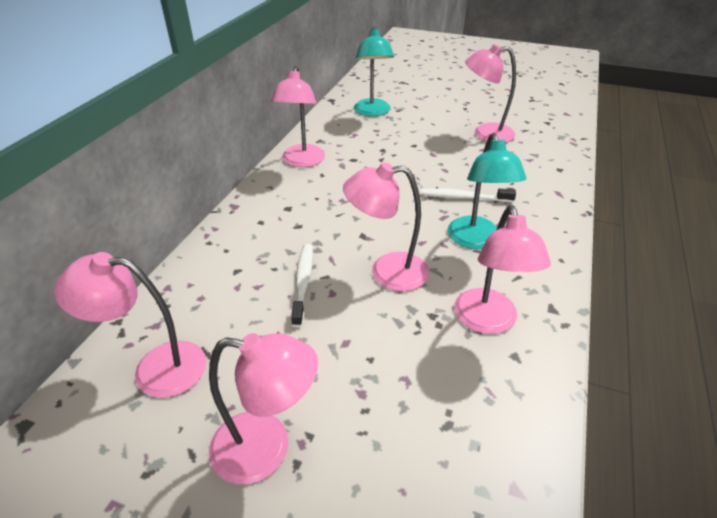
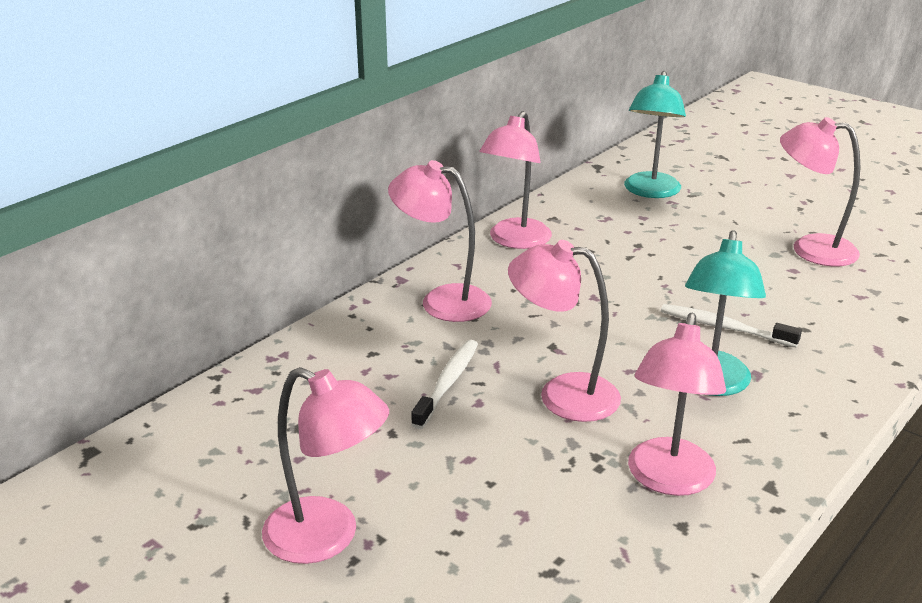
camera: 20 degrees right, 10 degrees down
(155, 368) = (239, 432): pink lamp -> pink lamp (442, 301)

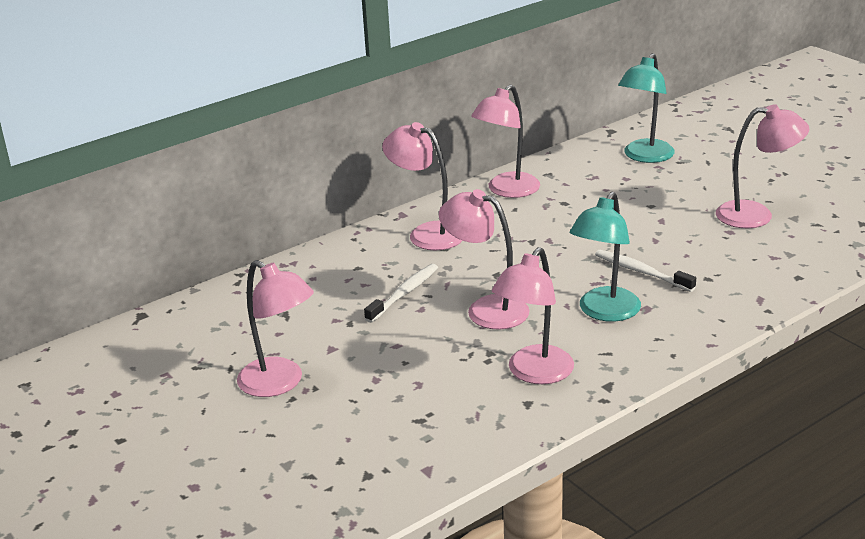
camera: 15 degrees right, 0 degrees up
(810, 249) = (756, 215): pink lamp -> pink lamp turned 150 degrees clockwise

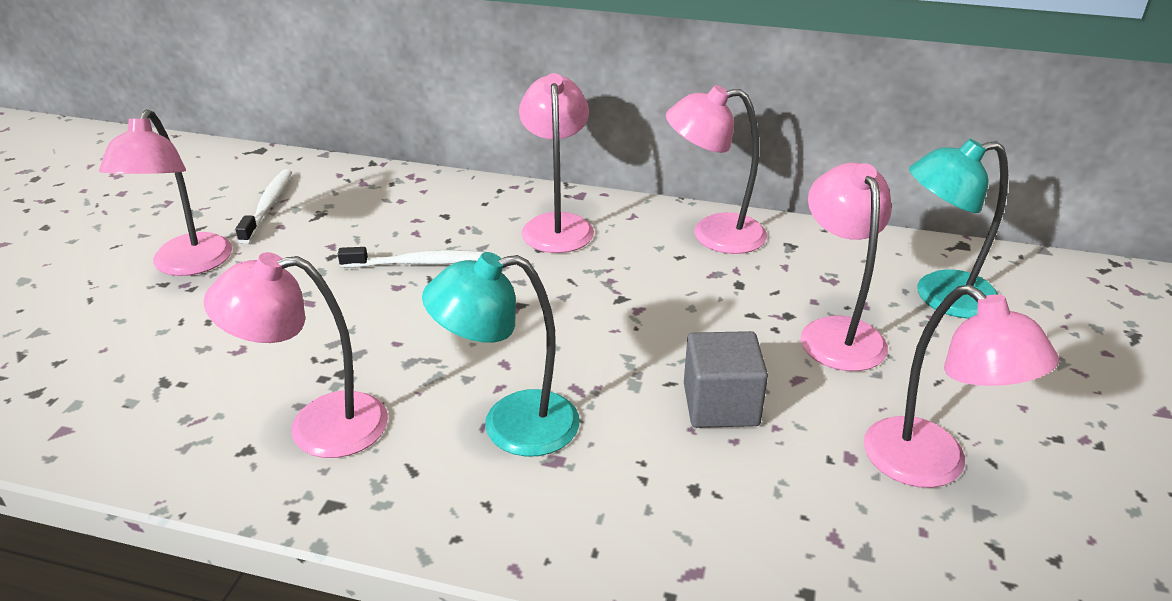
camera: 50 degrees right, 5 degrees up
(486, 309) = (434, 330): pink lamp -> pink lamp (836, 332)
(641, 272) = (643, 417): white toothbrush -> white toothbrush (268, 206)
(657, 248) = (721, 405): none -> grey cube

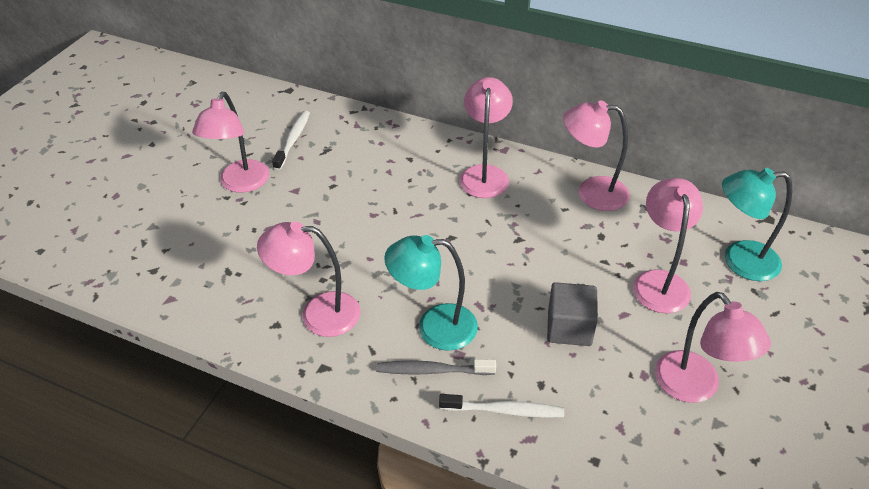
camera: 10 degrees right, 10 degrees up
(418, 263) = (388, 197): white toothbrush -> white toothbrush (504, 410)
(516, 488) = (432, 370): none -> grey toothbrush

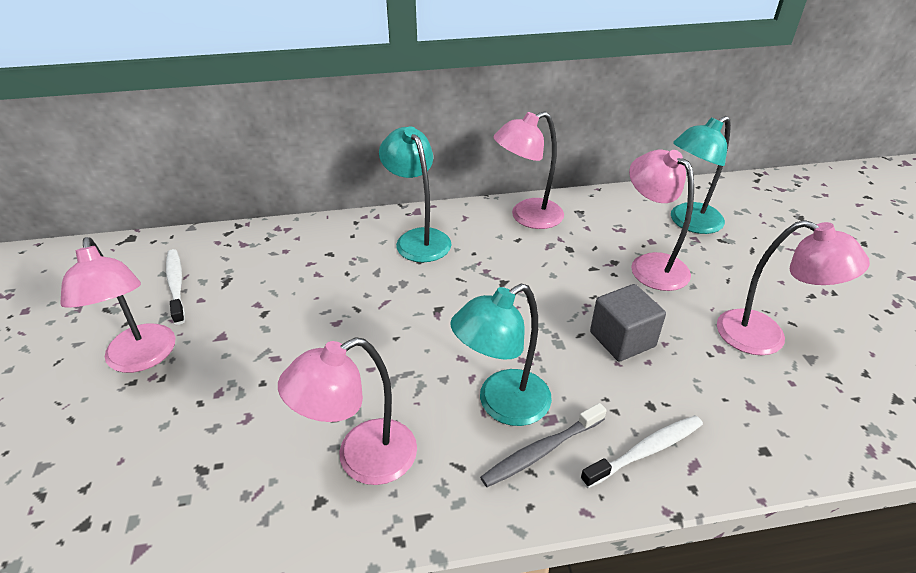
camera: 35 degrees left, 5 degrees down
(484, 174) = (418, 238): pink lamp -> turquoise lamp

